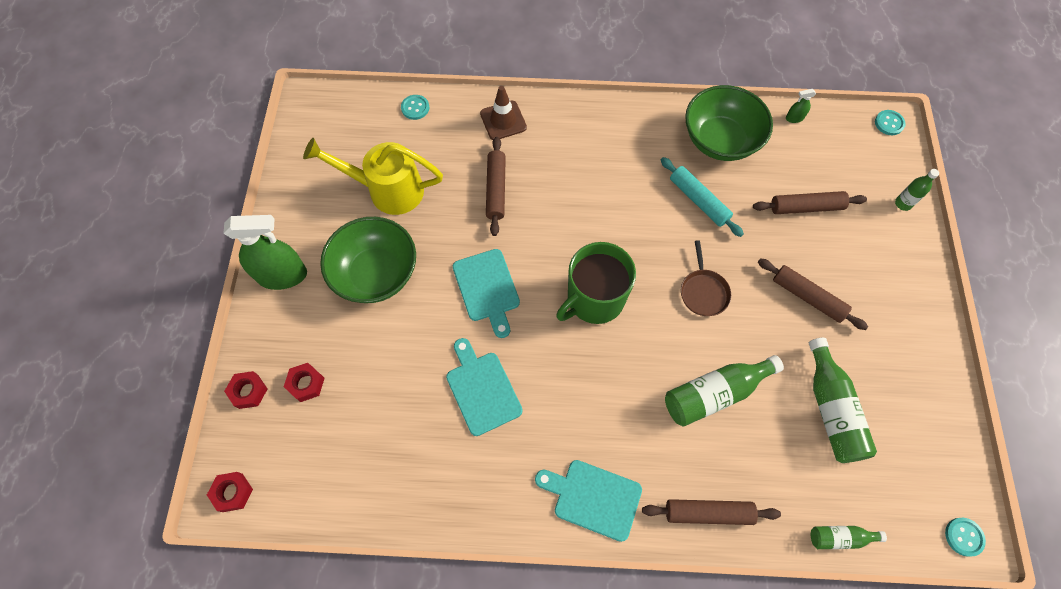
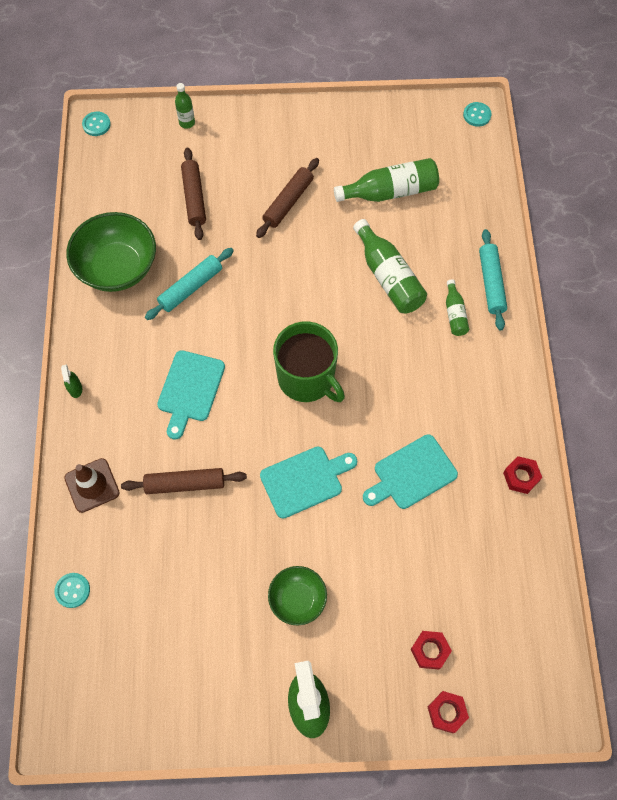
camera: 95 degrees left, 0 degrees up
(233, 492) = (550, 702): red nut -> red nut (521, 477)
(376, 273) = (297, 599): green bowl -> green bowl, size x0.58
(388, 190) = (190, 604): yellow watering can -> none
(593, 498) = (495, 370): turquoise cutting board -> turquoise cutting board (190, 389)
(703, 292) = (290, 284): brown pan -> none
(708, 513) = (491, 283): brown rolling pin -> turquoise rolling pin
(794, 118) = (90, 202): green spray bottle -> green spray bottle (75, 388)
(840, 537) = (493, 193): green bottle -> green bottle (455, 314)

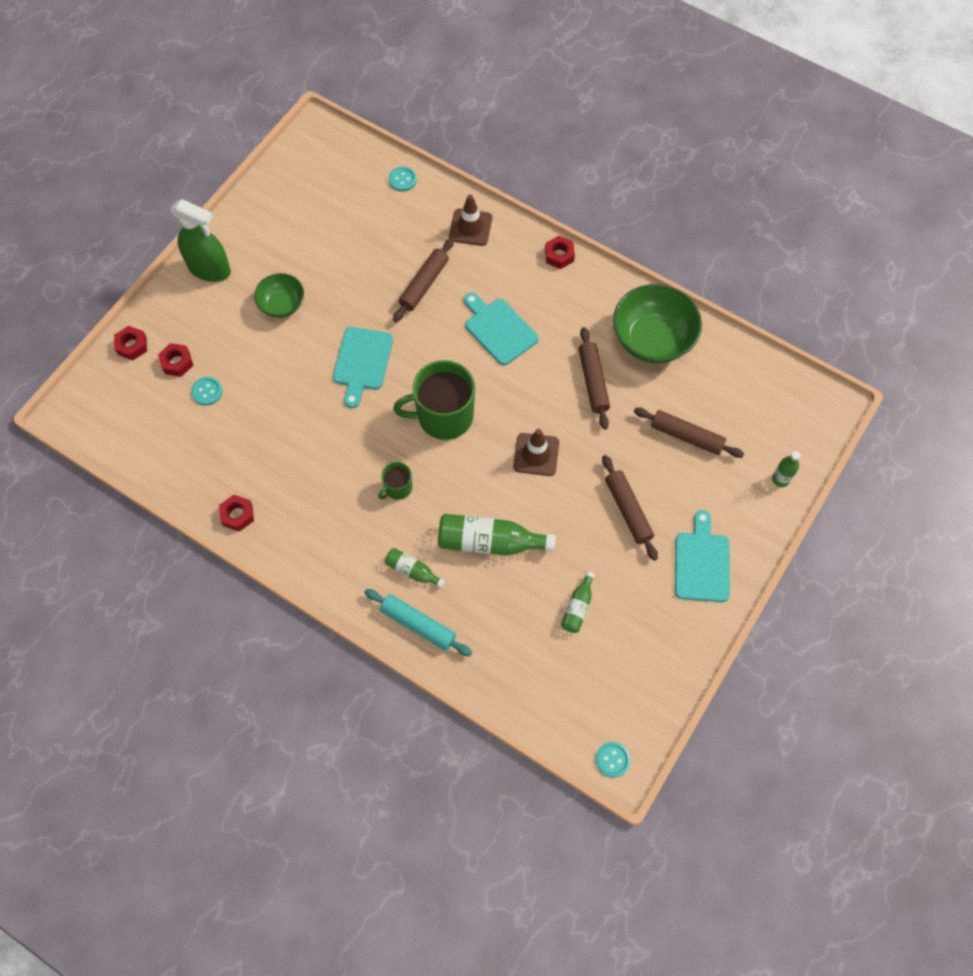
camera: 125 degrees right, 0 degrees up
(75, 388) = (559, 255): green spray bottle -> red nut
(96, 124) = (827, 403): turquoise button -> turquoise button (207, 392)
(190, 287) = (593, 381): turquoise rolling pin -> brown rolling pin
(289, 289) = (536, 454): none -> brown traffic cone
(390, 191) = (577, 607): green bottle -> green bottle, size x0.54
(397, 370) = (397, 488): none -> green mug
(412, 474) = (306, 438): turquoise cutting board -> turquoise cutting board (701, 563)

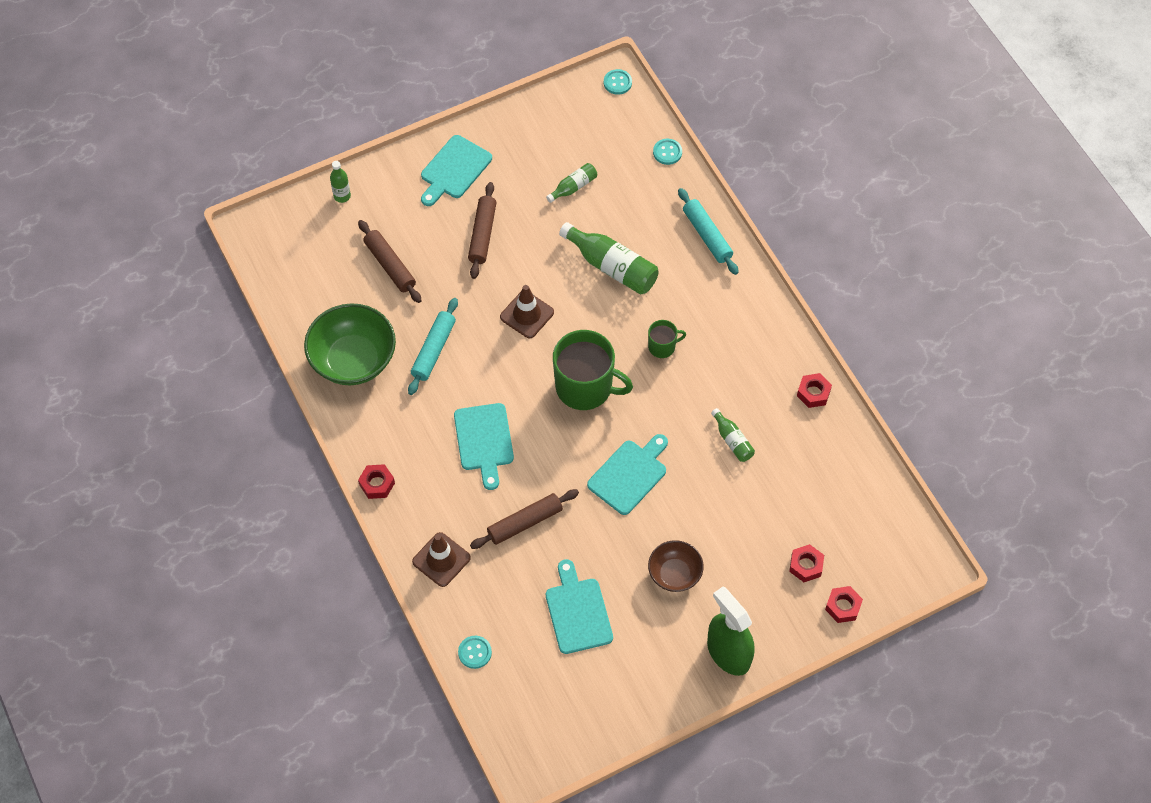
camera: 150 degrees left, 5 degrees down
(207, 392) = (790, 521): turquoise button -> turquoise button (667, 152)
(282, 304) = (674, 574): green bowl -> brown bowl
(342, 242) = (577, 612): none -> turquoise cutting board
(412, 571) = (688, 276): green bottle -> green bottle (732, 441)
(593, 381) = (433, 350): brown rolling pin -> turquoise rolling pin

